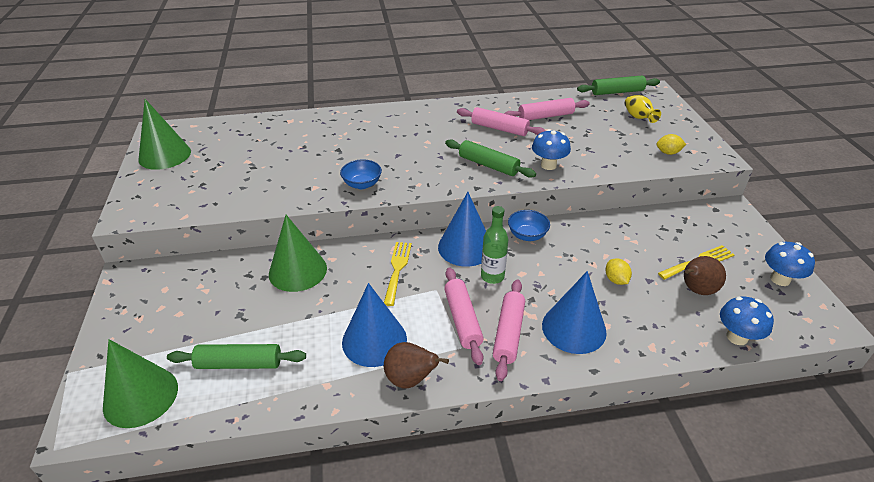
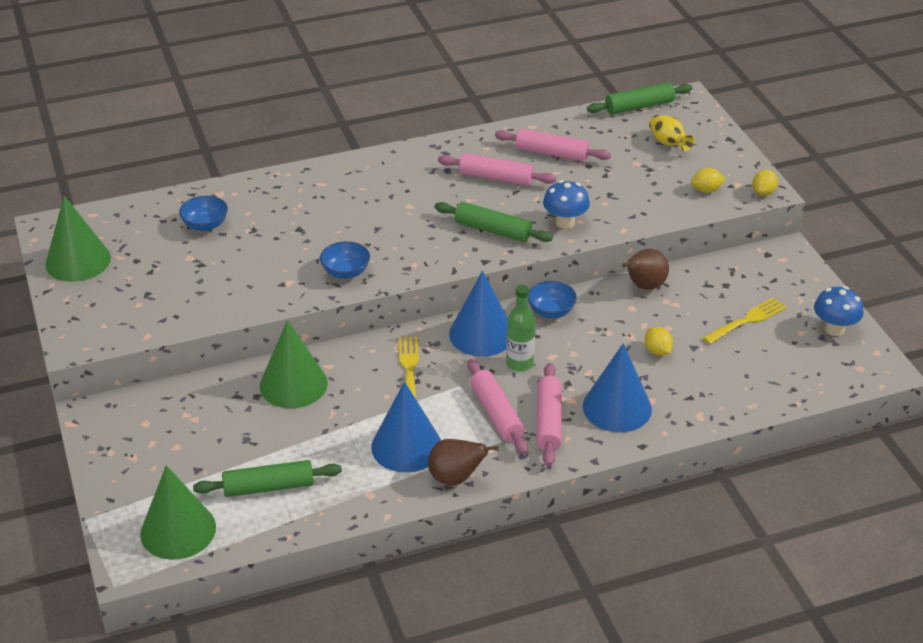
camera: 10 degrees left, 0 degrees up
(270, 140) = (205, 225): none -> blue bowl
(545, 116) = (551, 153): pink rolling pin -> pink rolling pin turned 45 degrees clockwise
(696, 290) = (744, 351): brown pear -> brown pear (644, 286)
(716, 159) = (763, 192): none -> yellow lemon
(737, 337) = (786, 395): blue mushroom -> none

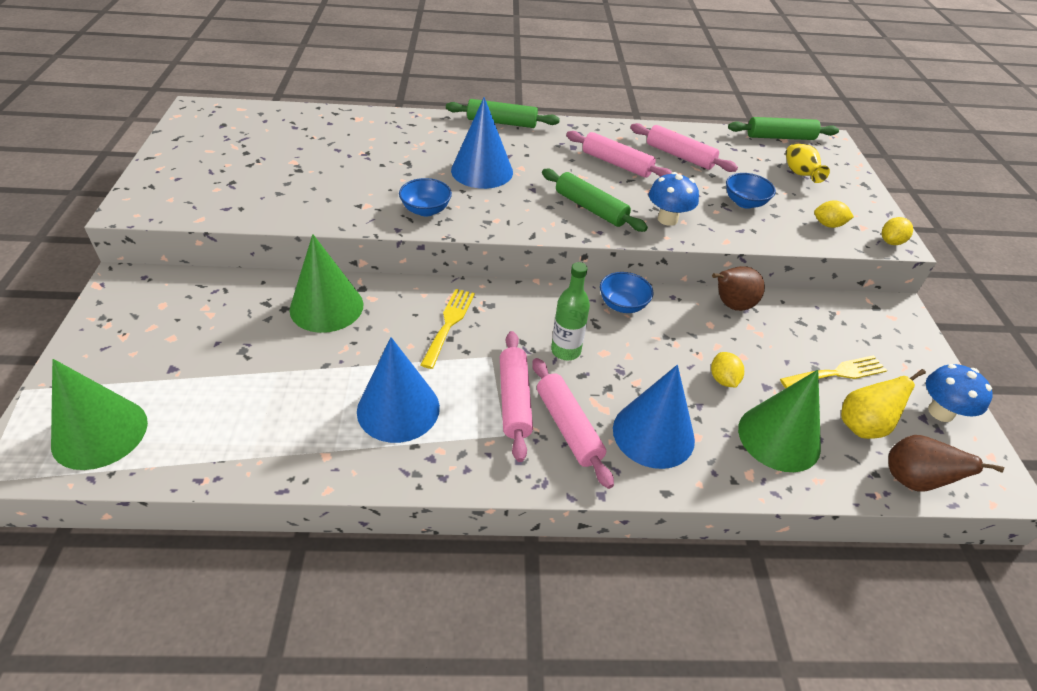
camera: 15 degrees right, 5 degrees up
(78, 261) = (197, 140): green cone -> green cone (779, 437)
(205, 225) = (327, 139): blue bowl -> blue bowl (744, 202)
(269, 487) = (227, 411): green rolling pin -> green rolling pin (502, 122)
(456, 478) = (430, 466): brown pear -> brown pear (913, 480)
(481, 334) = (540, 308): blue cone -> blue cone (482, 171)
(549, 421) = (568, 427): pink rolling pin -> pink rolling pin turned 45 degrees counterclockwise
(776, 356) = (862, 426): none -> yellow pear

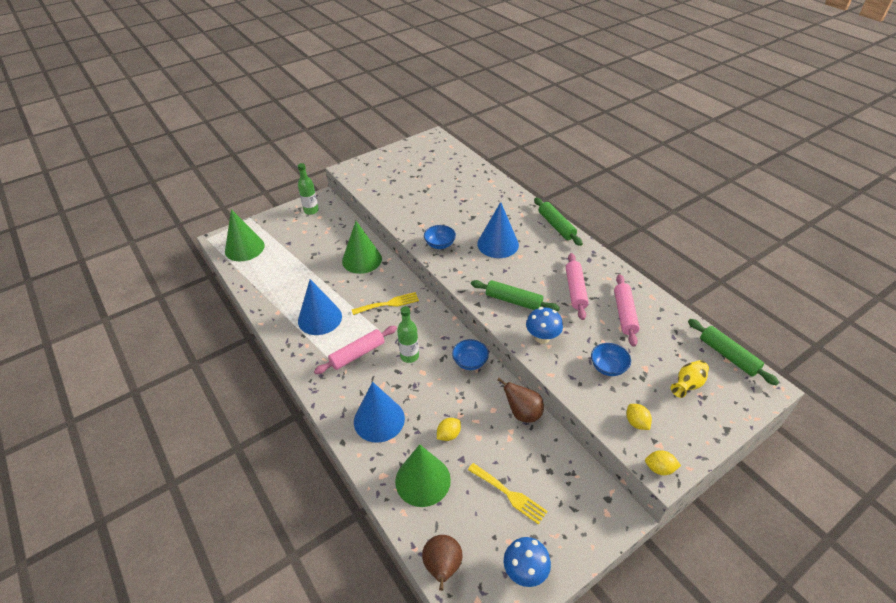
camera: 60 degrees right, 0 degrees up
(132, 307) = (311, 210): none -> green bottle
(568, 427) = (356, 383): pink rolling pin -> none
(591, 208) = (513, 301): green rolling pin -> green rolling pin turned 75 degrees counterclockwise
(862, 426) = (470, 524): yellow pear -> none

